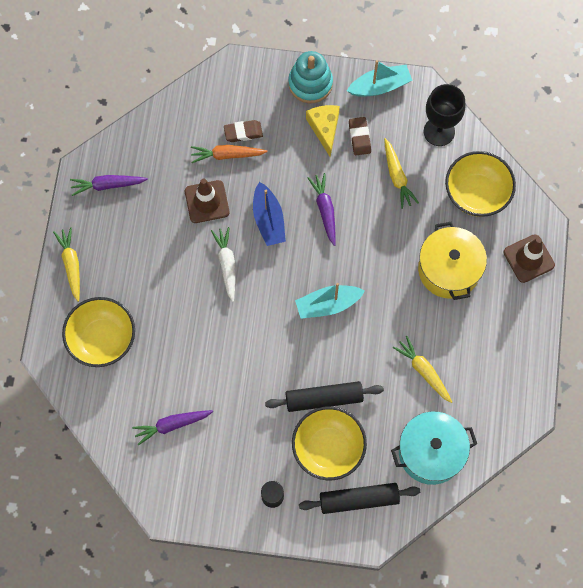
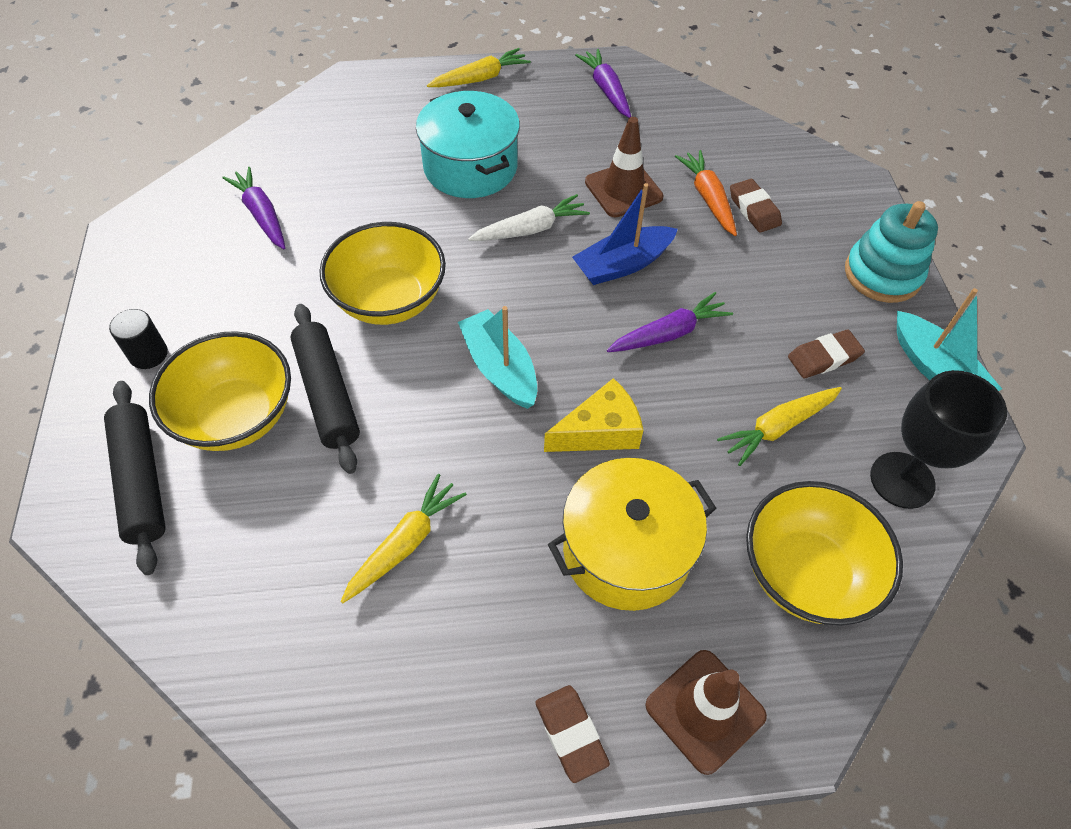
camera: 75 degrees right, 15 degrees down
(102, 339) = (380, 124): yellow bowl -> yellow bowl (389, 300)
(324, 129) = (814, 307): yellow cheese -> yellow cheese (600, 431)
(431, 452) = (238, 588): turquoise pot -> turquoise pot (470, 167)
(528, 316) = (571, 734): none -> brown eraser

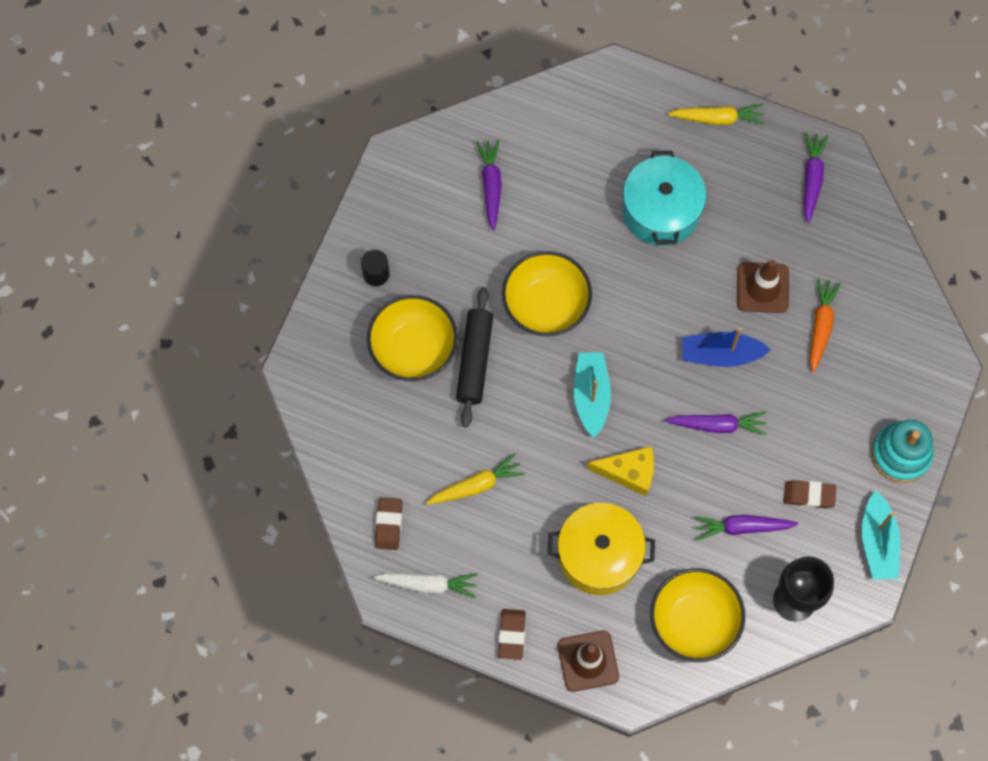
camera: 30 degrees right, 15 degrees up
(141, 481) = (343, 367): black rolling pin -> none
(530, 229) = (673, 291): white carrot -> white carrot (428, 584)
(754, 209) = (848, 353): brown eraser -> brown eraser (388, 524)
(778, 427) = (742, 527): yellow carrot -> purple carrot

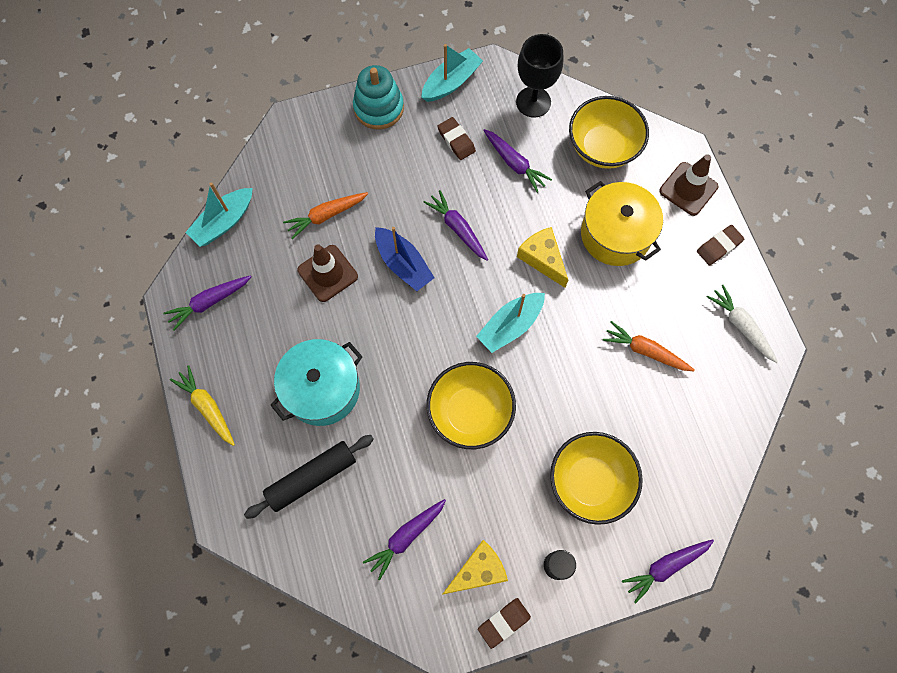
camera: 130 degrees left, 0 degrees up
(305, 349) = (665, 567): none -> purple carrot
(388, 524) = (729, 387): brown eraser -> brown eraser (504, 622)
(422, 216) = (478, 571): none -> yellow cheese
(475, 360) = (557, 428): black rolling pin -> black rolling pin (312, 477)
(476, 485) = (645, 351): yellow carrot -> orange carrot
(882, 240) = (224, 222): none -> turquoise boat

